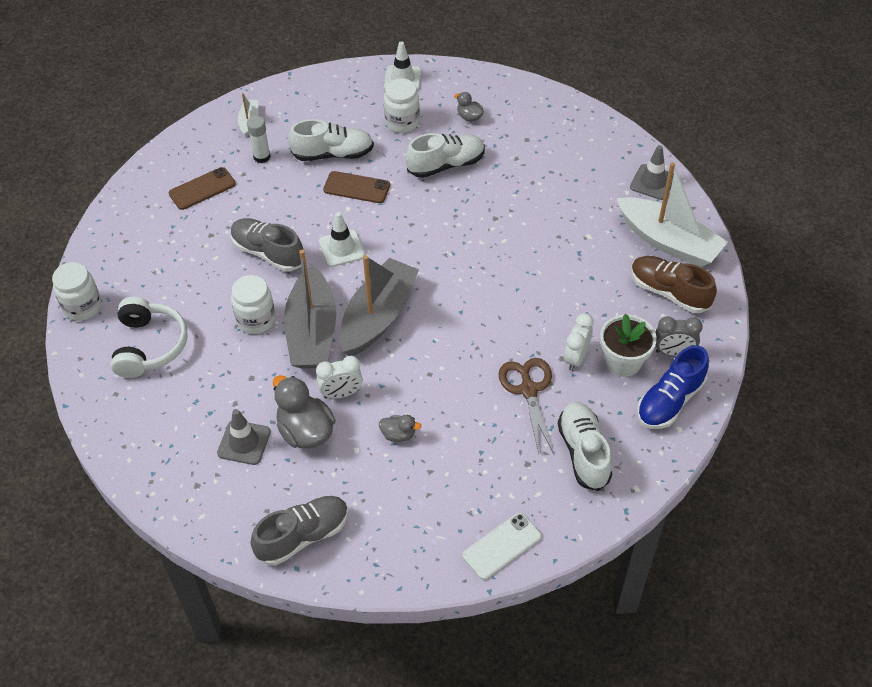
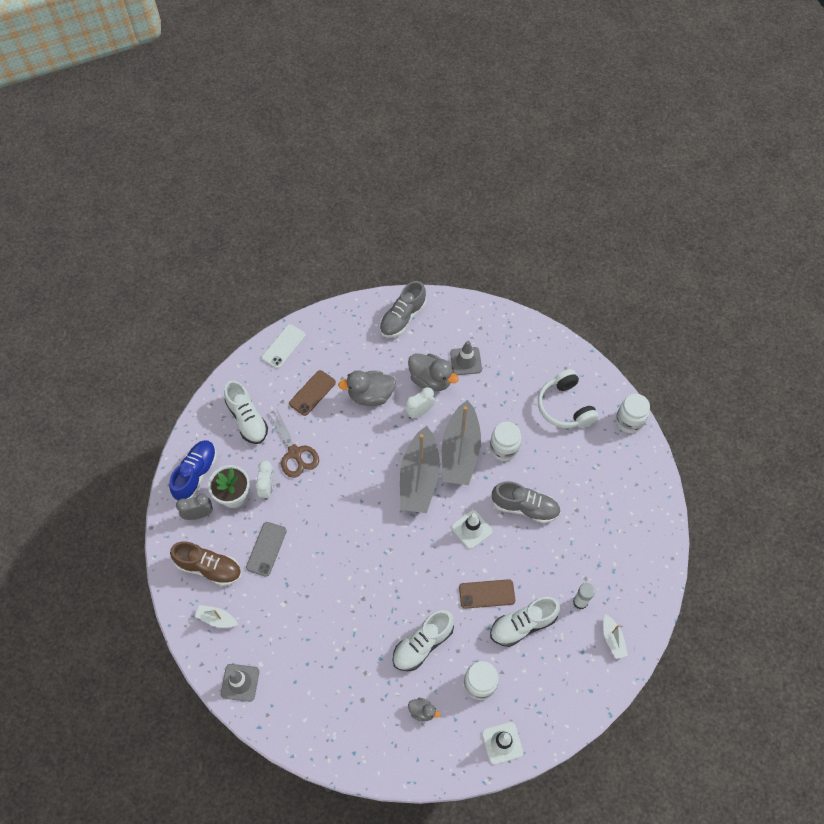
camera: 160 degrees right, 10 degrees up
(202, 189) = (609, 552): brown phone -> brown phone (312, 393)
(312, 332) = (460, 451): grey boat -> grey boat turned 150 degrees counterclockwise
(398, 435) = (370, 395): grey duck -> grey duck, size x1.94
(594, 293) = (266, 549): none -> grey phone
(668, 242) = (217, 619): white boat -> white boat, size x0.45

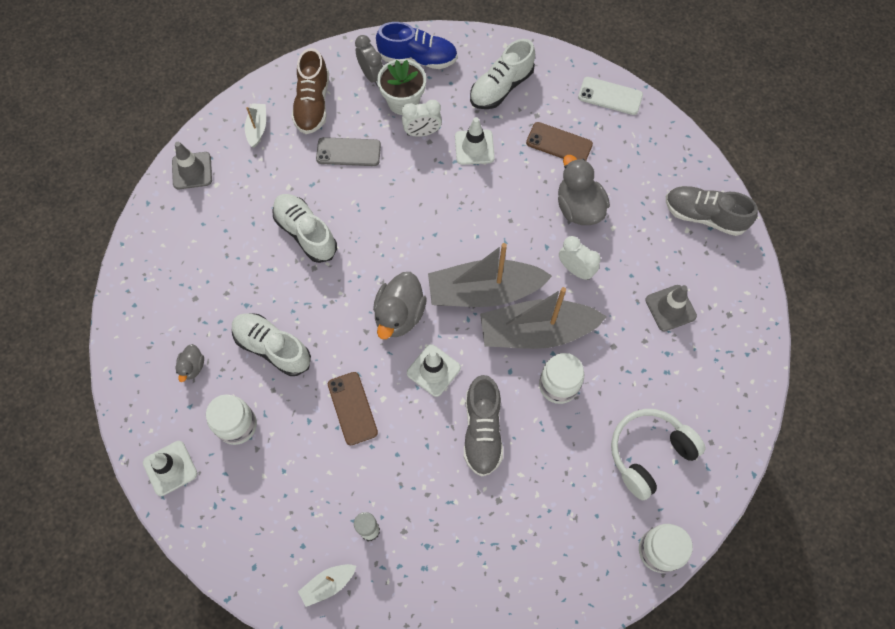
camera: 75 degrees right, 5 degrees up
(295, 453) = (474, 147): brown scissors -> white traffic cone
(431, 380) = (626, 272): grey duck -> grey duck (399, 315)
(522, 625) = (322, 461): white shoe -> white shoe (306, 233)

